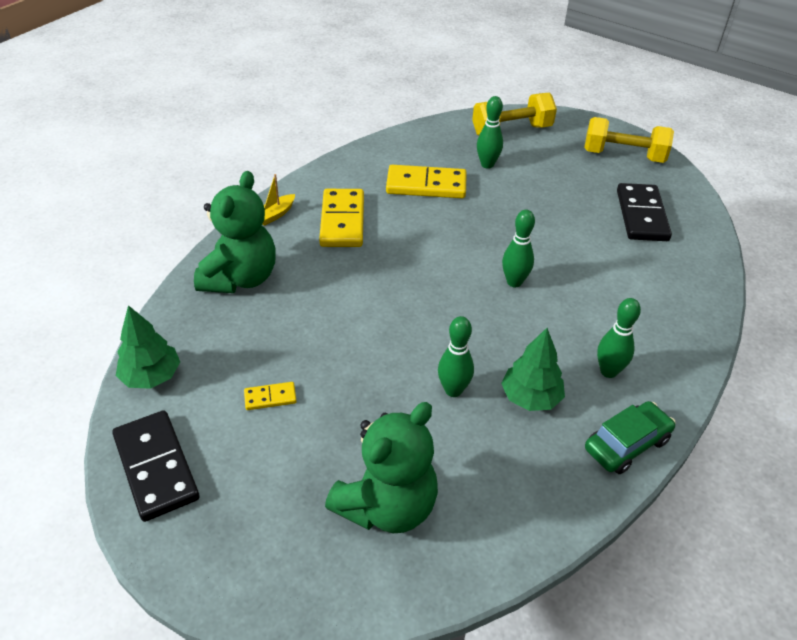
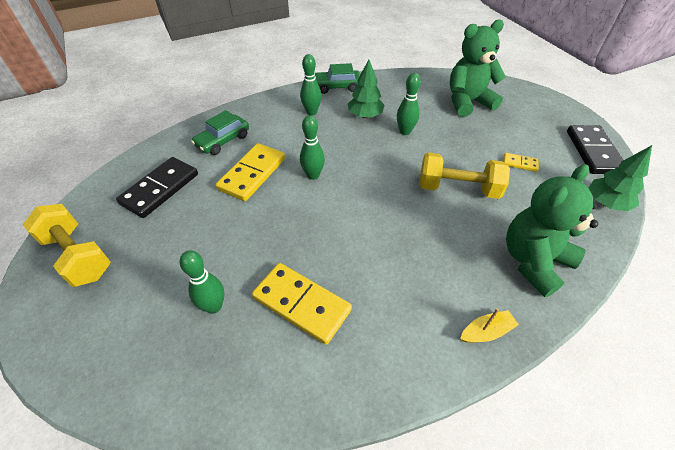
camera: 150 degrees left, 5 degrees up
(342, 221) = (416, 291): yellow domino -> yellow domino (252, 174)
(511, 131) = (127, 355): yellow dumbbell -> yellow dumbbell (458, 188)
(658, 284) = (223, 141): none -> green car

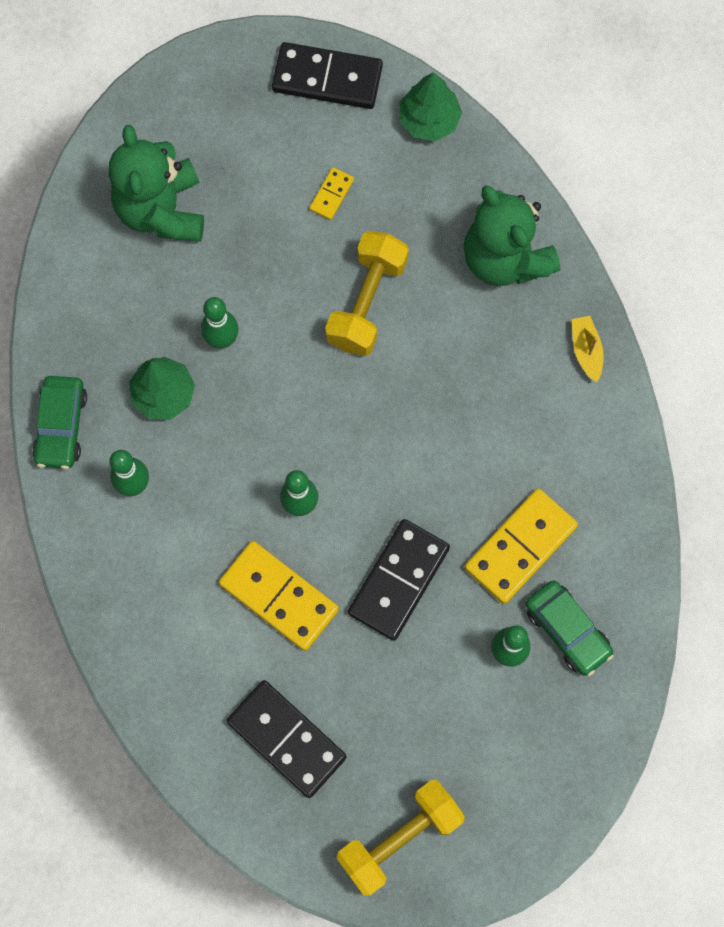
camera: 80 degrees left, 25 degrees up
(223, 141) = (185, 643): green car -> green car (567, 630)
(267, 230) = (398, 580): none -> black domino

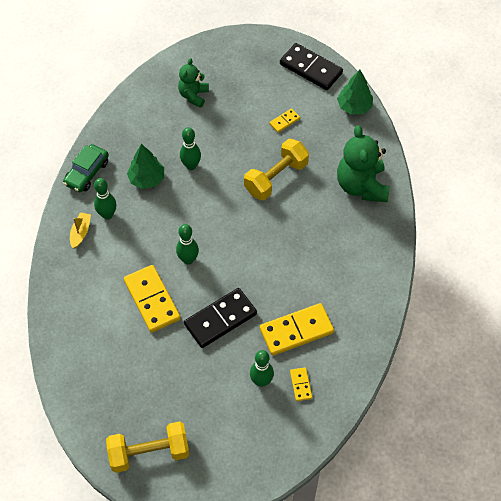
camera: 25 degrees right, 15 degrees down
(161, 210) = (193, 95): green teddy bear -> green teddy bear, size x0.59
(286, 739) = (116, 373): black domino -> none
(567, 630) = (301, 385): green car -> yellow domino
(586, 351) = (383, 248): yellow boat -> yellow boat (80, 233)

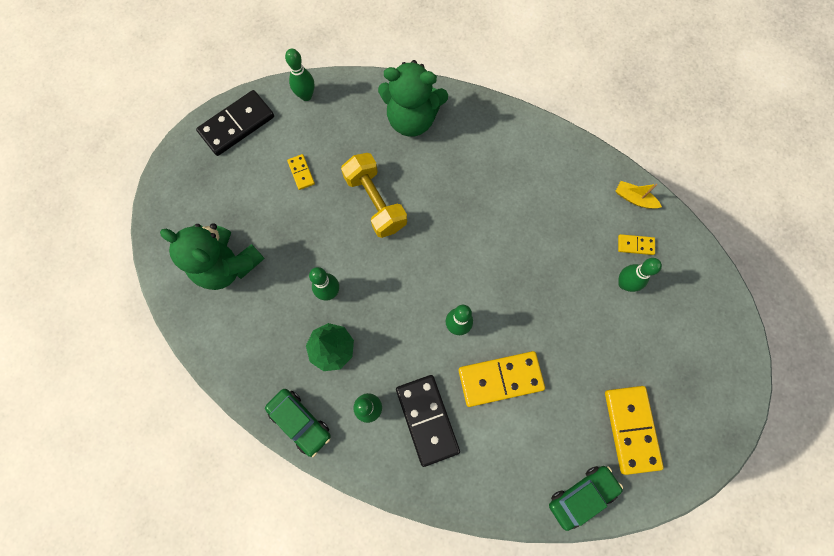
camera: 75 degrees left, 15 degrees up
(72, 378) = (582, 495): none -> green car
(80, 233) = (386, 447): yellow boat -> yellow boat (634, 198)
(149, 452) = (688, 423): yellow dumbbell -> none
(193, 95) = (227, 265): green teddy bear -> green teddy bear, size x1.69
(220, 319) = (541, 308): black domino -> black domino (427, 419)
(296, 331) = (572, 232): yellow domino -> yellow domino (631, 429)
(354, 106) = (306, 96): green tree -> green bowling pin

